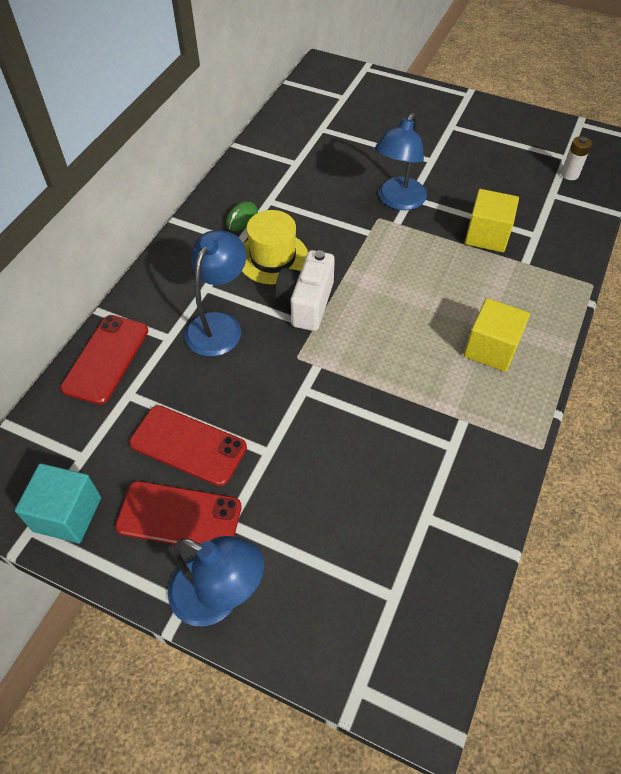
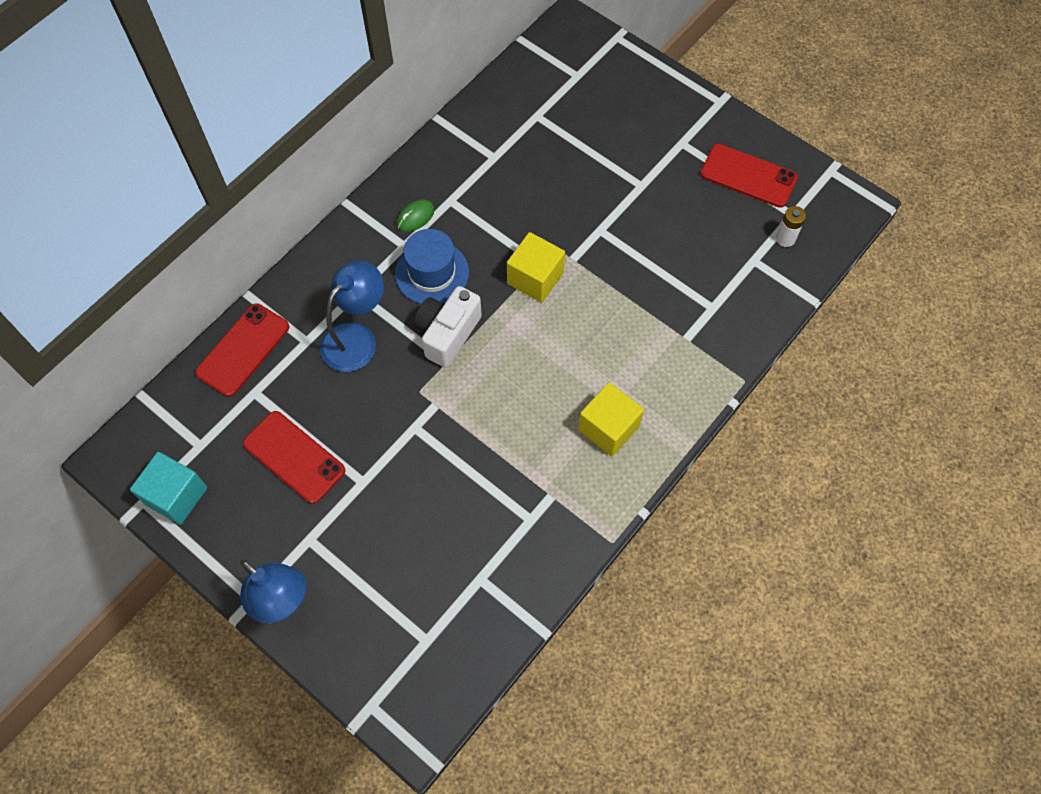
camera: 15 degrees right, 10 degrees up
(179, 517) = (268, 523): red phone -> red phone (748, 176)
(273, 258) = (432, 273): yellow hat -> blue hat
(398, 201) = (584, 231): blue lamp -> none
(487, 235) = (660, 296): yellow cube -> yellow cube (535, 278)

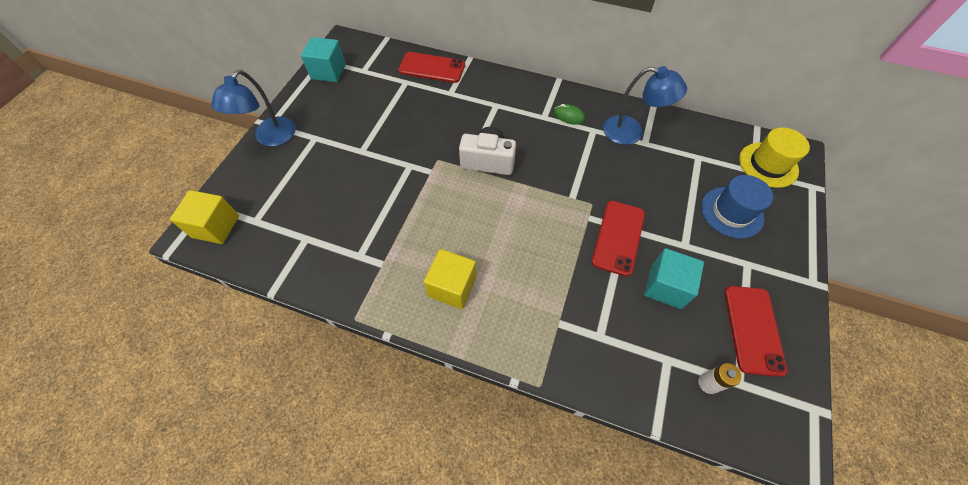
camera: 70 degrees right, 5 degrees down
(294, 457) = (368, 113): red phone -> red phone (618, 237)
(356, 338) = (463, 115): blue lamp -> blue lamp (631, 132)
(432, 273) = (531, 138): blue hat -> blue hat (731, 212)
(535, 278) = (559, 198): yellow cube -> yellow cube (216, 226)
(574, 58) = (768, 165): none -> yellow hat
(680, 225) = (666, 286): none -> turquoise cube

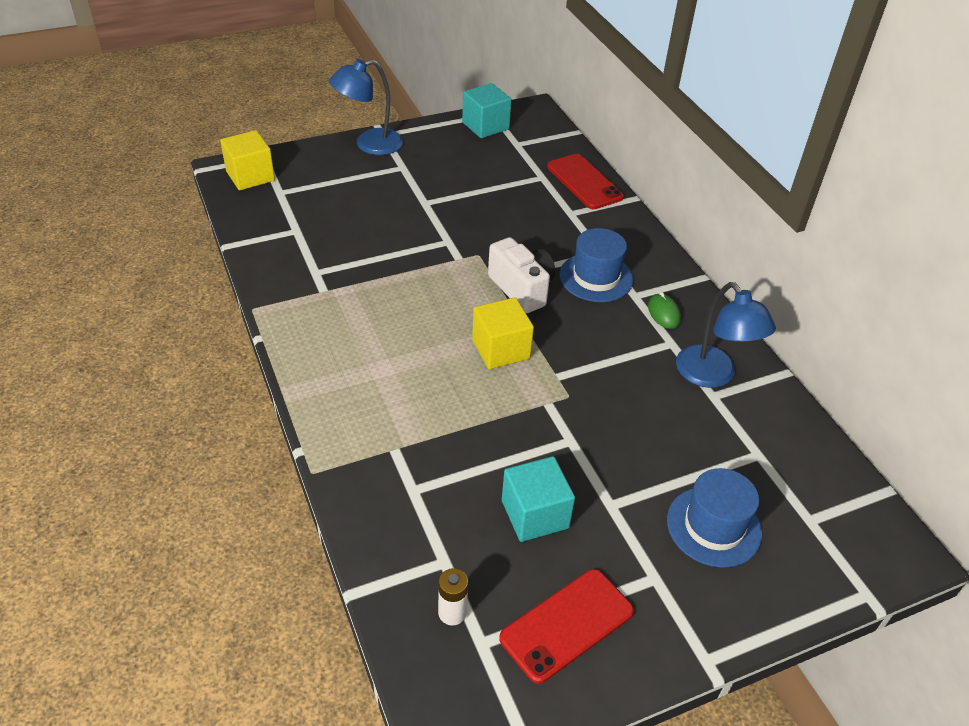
camera: 45 degrees right, 15 degrees down
(452, 287) = (350, 350): yellow cube -> yellow cube (501, 349)
(513, 122) = (596, 277): none -> blue hat
(618, 237) = (551, 441): red phone -> none
(768, 165) = (840, 529): yellow hat -> none

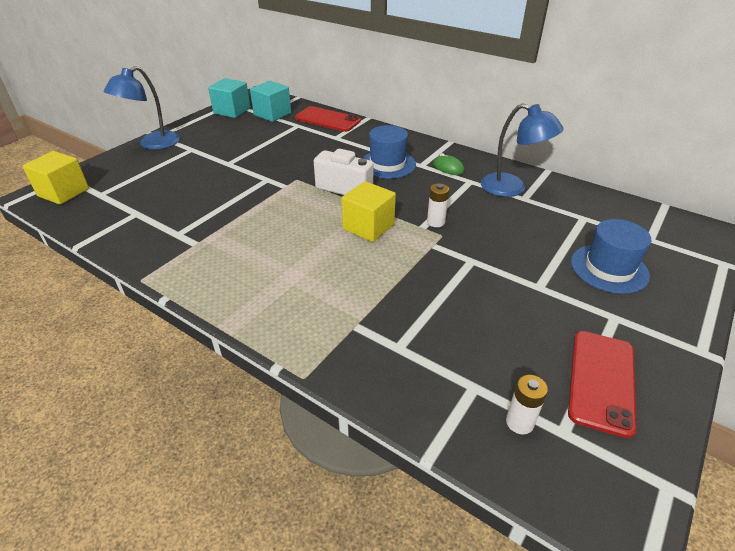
camera: 30 degrees left, 5 degrees down
(535, 514) = (500, 318): turquoise cube -> turquoise cube (272, 114)
(577, 377) = (436, 222): none -> white battery

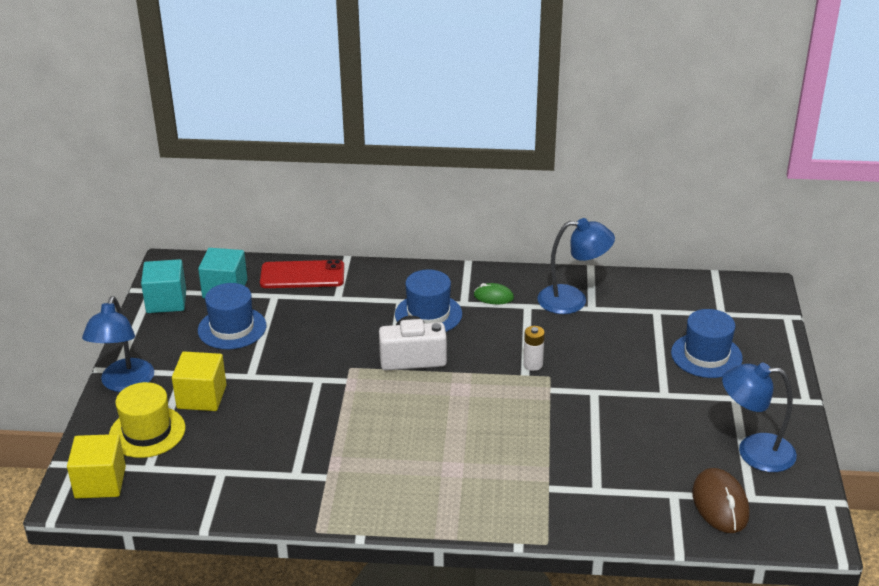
camera: 30 degrees left, 5 degrees down
(128, 174) = (147, 432): none -> yellow hat
(250, 134) = (232, 328): none -> blue hat
(368, 227) = (476, 394): yellow cube -> yellow cube (201, 397)
(519, 422) = (720, 504): white battery -> brown mouse
(601, 381) = (754, 452): red phone -> blue lamp

